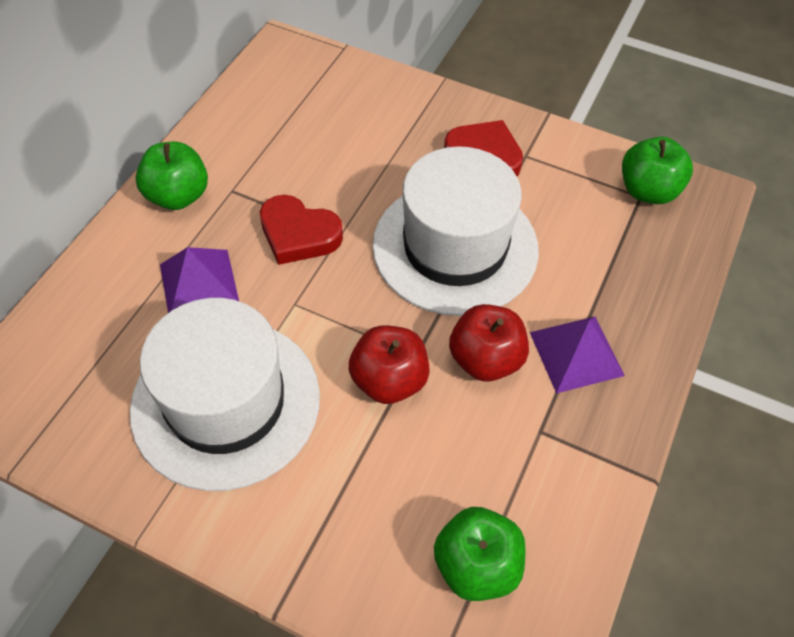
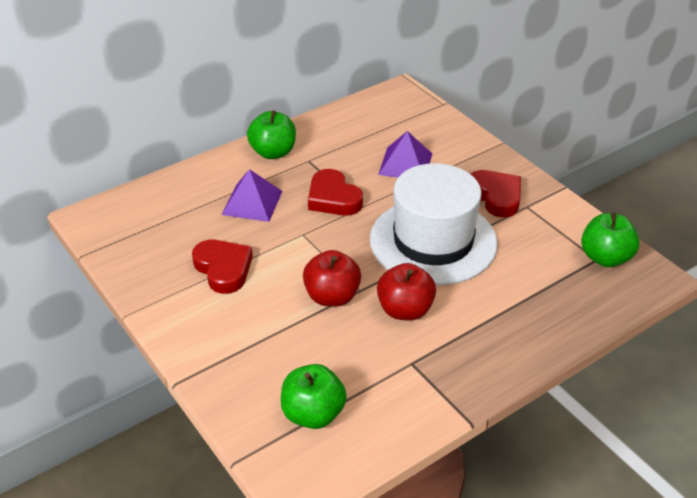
camera: 30 degrees right, 15 degrees down
(226, 402) = (223, 269): white hat -> red heart
(576, 354) = (471, 331): purple pyramid -> purple pyramid (405, 164)

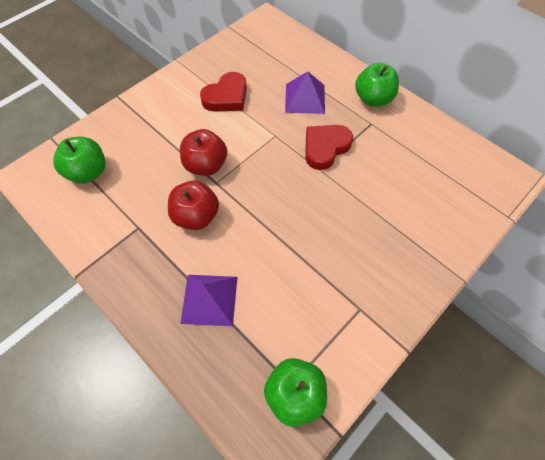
camera: 80 degrees right, 20 degrees up
(405, 164) = (392, 194): purple pyramid -> purple pyramid (209, 299)
(433, 241) = (286, 228): white hat -> none
(495, 196) = (367, 278): red heart -> none

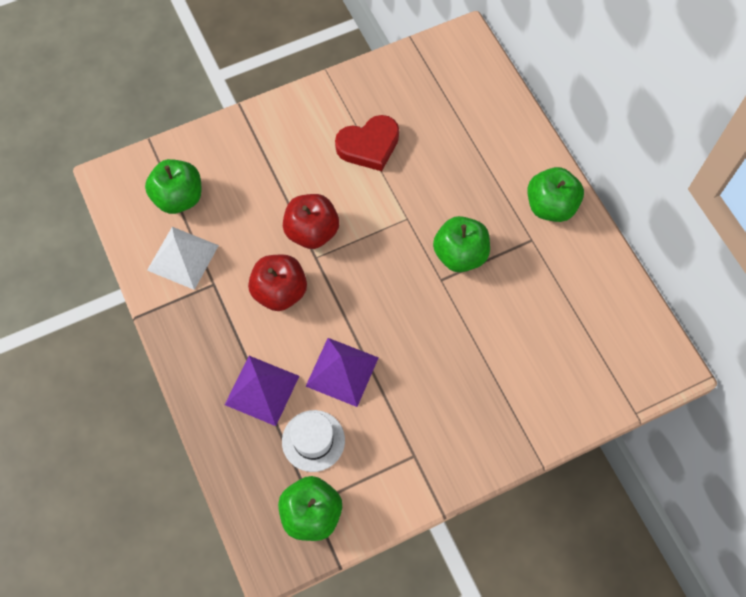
camera: 20 degrees right, 5 degrees up
(105, 215) = (182, 257): none -> white pyramid
(270, 327) = (313, 440): none -> white hat
(305, 98) = (465, 178): purple pyramid -> purple pyramid (342, 371)
(325, 148) = (460, 255): red heart -> green apple

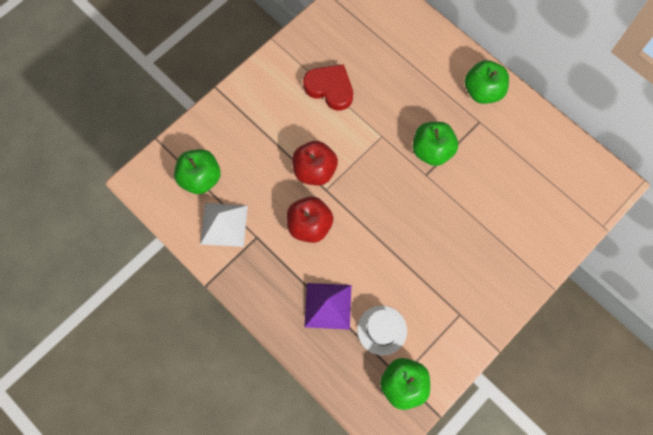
camera: 20 degrees left, 5 degrees up
(342, 371) = (381, 270): purple pyramid -> none
(369, 146) = (330, 88): red heart -> red heart turned 105 degrees counterclockwise

